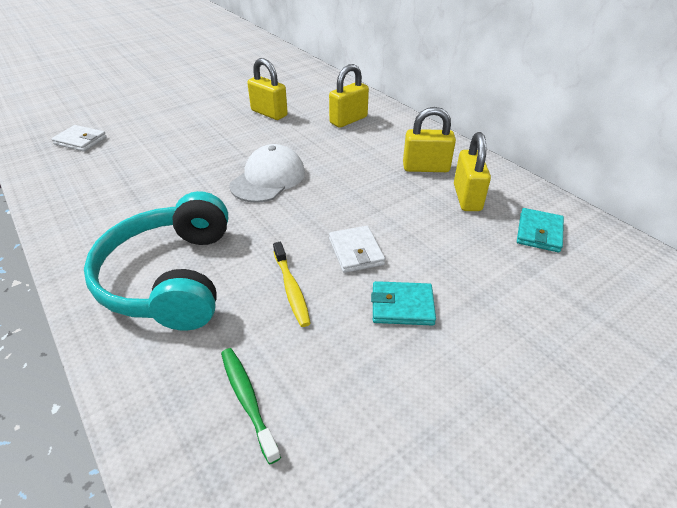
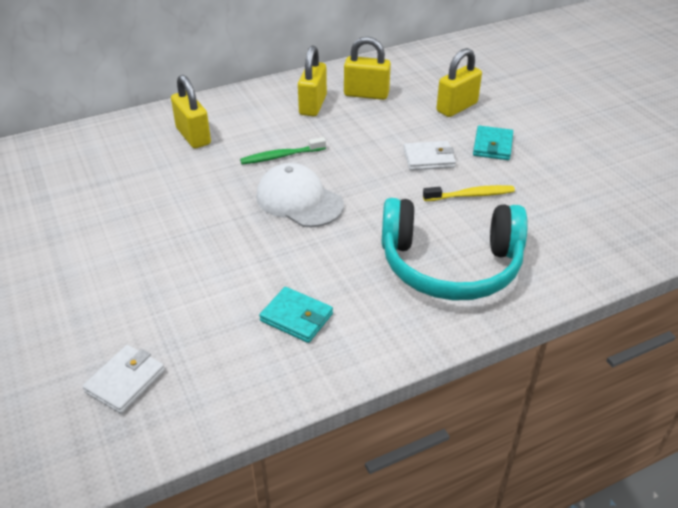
camera: 80 degrees left, 0 degrees up
(247, 400) = (579, 221): green toothbrush -> green toothbrush (281, 156)
(269, 113) = (140, 193): yellow padlock -> yellow padlock (457, 107)
(539, 233) = (419, 75): turquoise wallet -> turquoise wallet (296, 317)

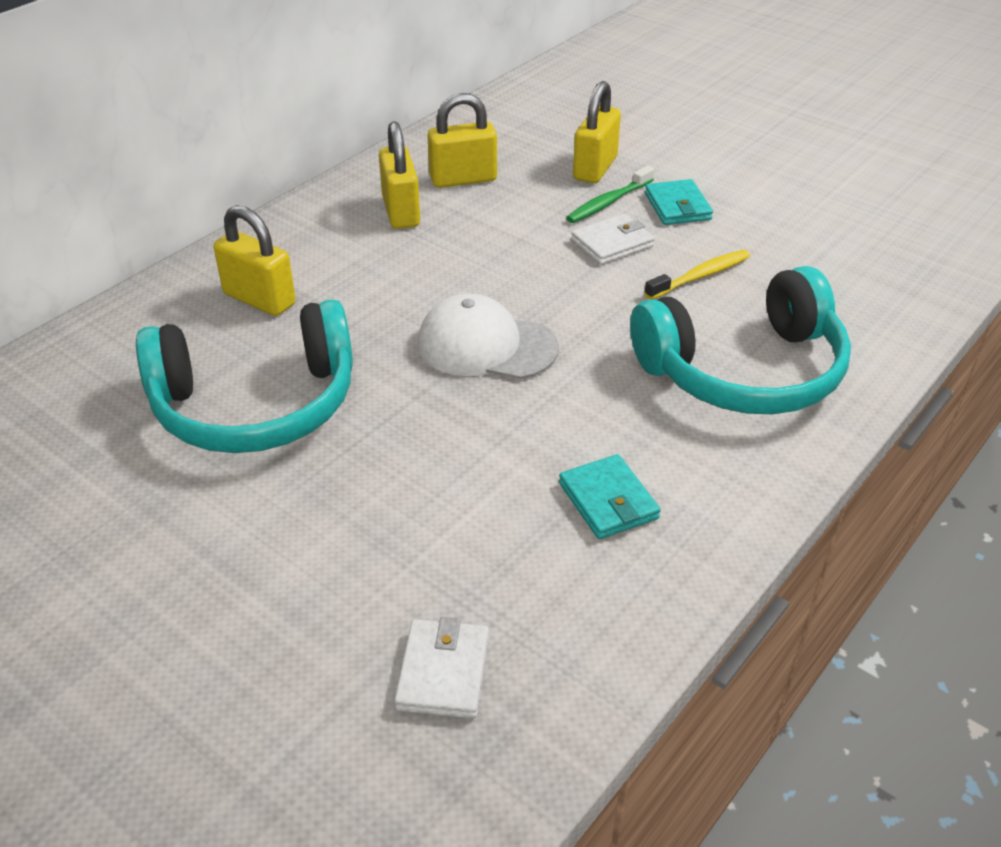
camera: 25 degrees left, 0 degrees up
(145, 196) = (256, 404): none -> turquoise headphones
(281, 156) = (412, 293): green toothbrush -> green toothbrush (608, 202)
(296, 317) = (608, 501): turquoise wallet -> turquoise wallet turned 60 degrees clockwise

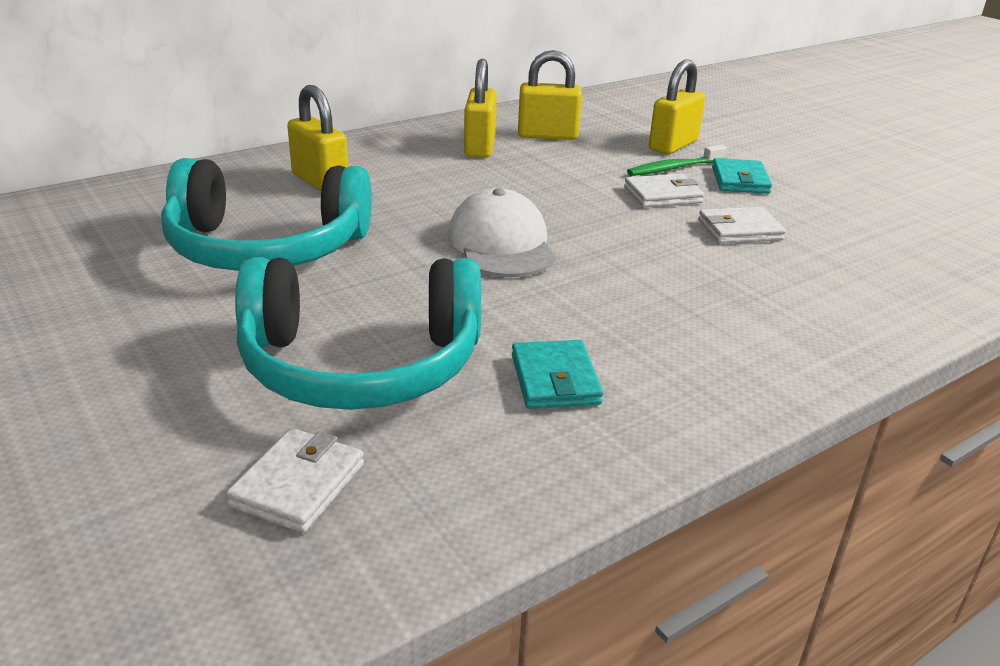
camera: 15 degrees right, 10 degrees down
(486, 346) = (501, 244): white cap -> white cap turned 45 degrees clockwise
(700, 276) = (739, 230): yellow toothbrush -> white wallet
(744, 370) = (752, 305): turquoise headphones -> turquoise headphones (361, 364)

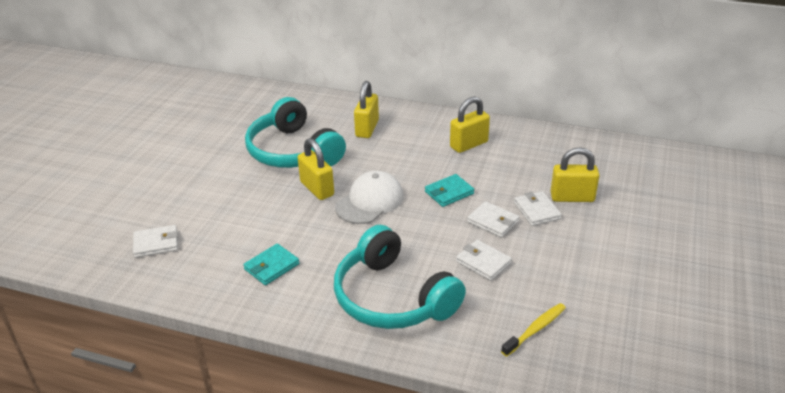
camera: 55 degrees right, 5 degrees up
(361, 364) = (235, 218): turquoise headphones -> turquoise headphones (393, 297)
(547, 136) = (517, 155): yellow padlock -> yellow padlock (317, 189)
(673, 168) = (537, 211): green toothbrush -> white wallet
(740, 180) = (555, 239): turquoise wallet -> turquoise wallet (449, 193)
(903, 252) = (535, 329): none -> yellow toothbrush

